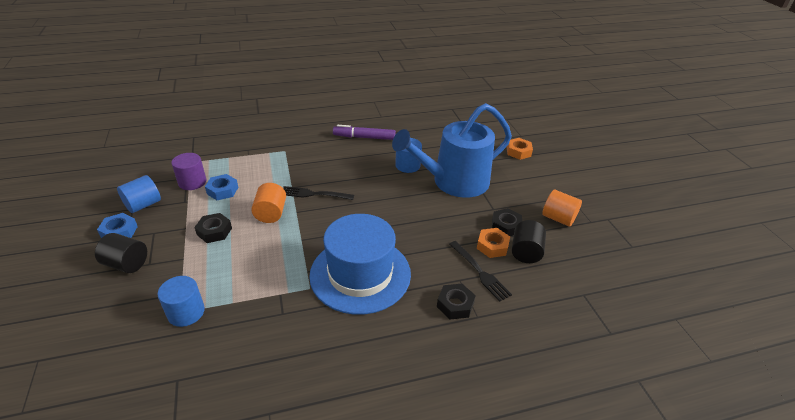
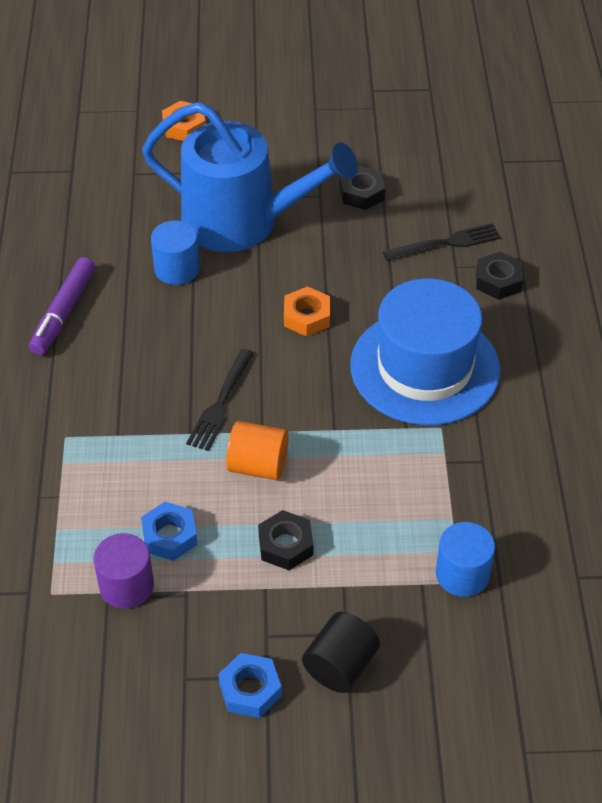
camera: 75 degrees left, 10 degrees up
(143, 205) = (178, 661): blue cylinder -> none
(454, 182) = (241, 222): blue watering can -> blue watering can turned 60 degrees counterclockwise
(492, 246) = (399, 218): orange nut -> orange nut (306, 317)
(526, 252) = (419, 189): black cylinder -> none
(558, 218) = (359, 136): orange cylinder -> none

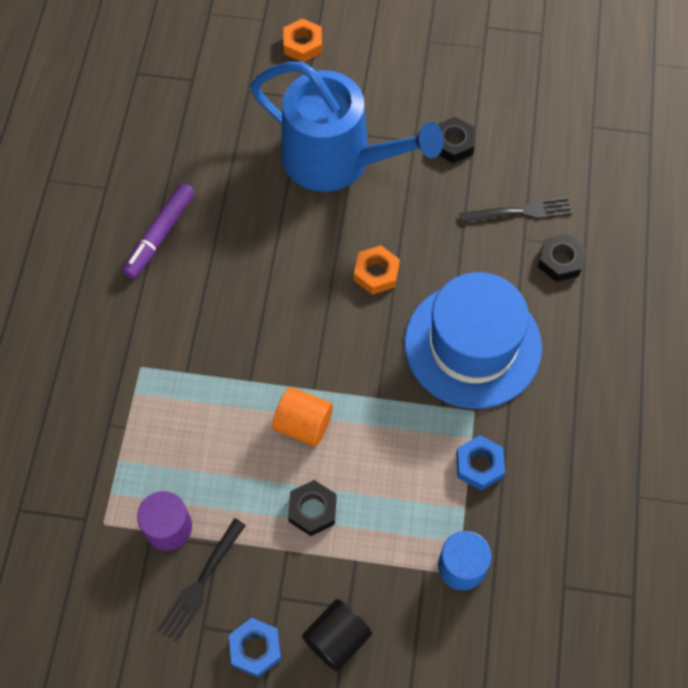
camera: 10 degrees right, 15 degrees up
(169, 536) = (214, 484): blue nut -> blue nut (479, 465)
(177, 269) = (268, 203): blue cylinder -> none
(220, 403) = (282, 353): black fork -> black fork (201, 581)

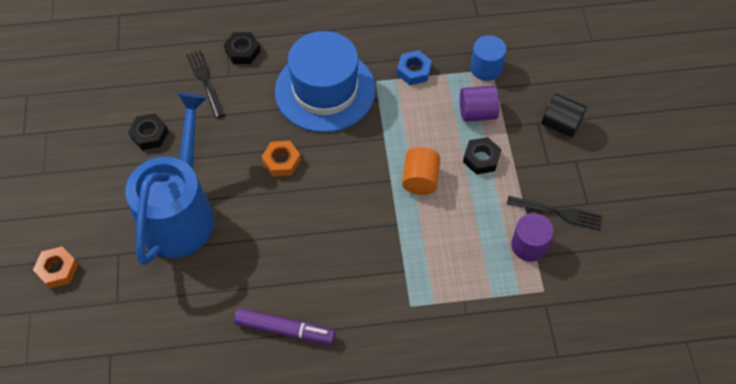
camera: 105 degrees left, 5 degrees down
(255, 648) = (587, 168): blue nut -> none
(387, 529) = (477, 113): none -> purple cylinder

